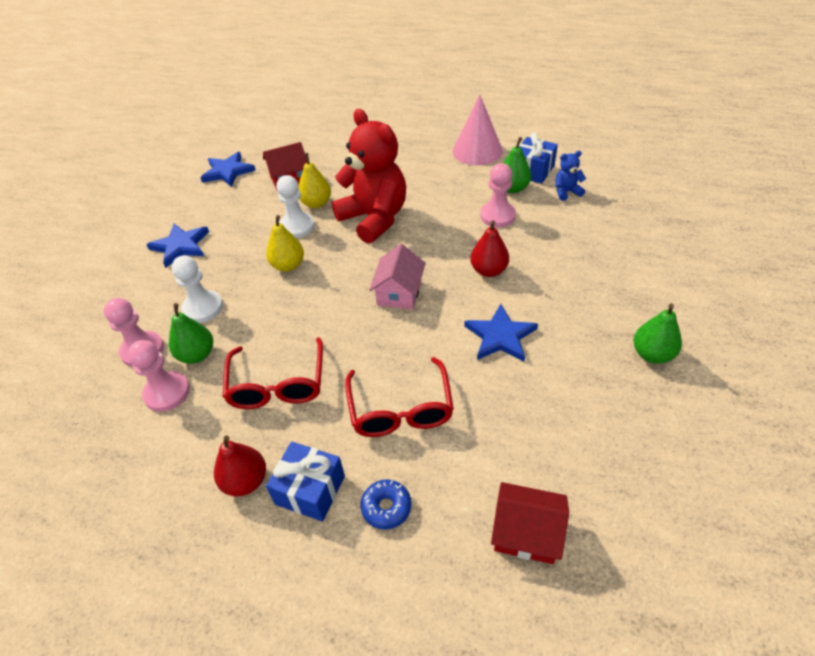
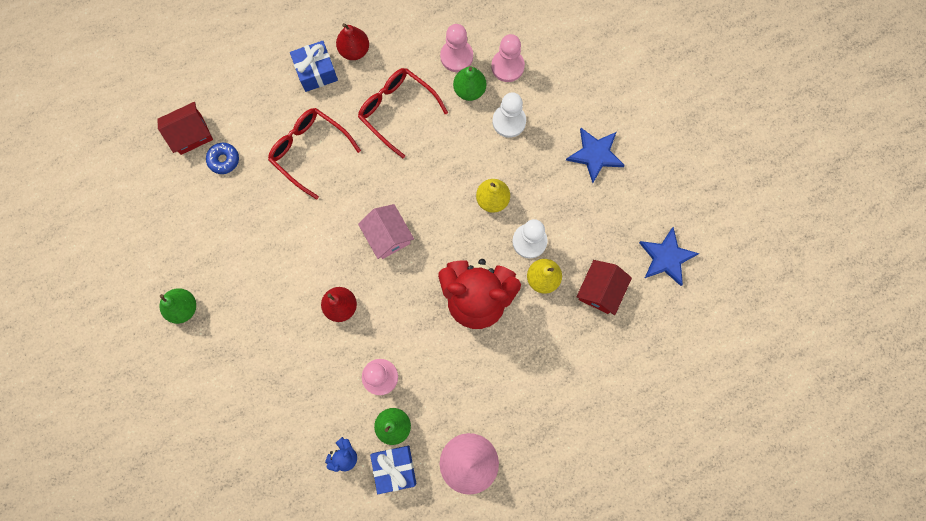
camera: 135 degrees right, 30 degrees up
(386, 507) = (269, 93): blue donut -> blue donut (224, 160)
(500, 336) = (289, 250): blue star -> none

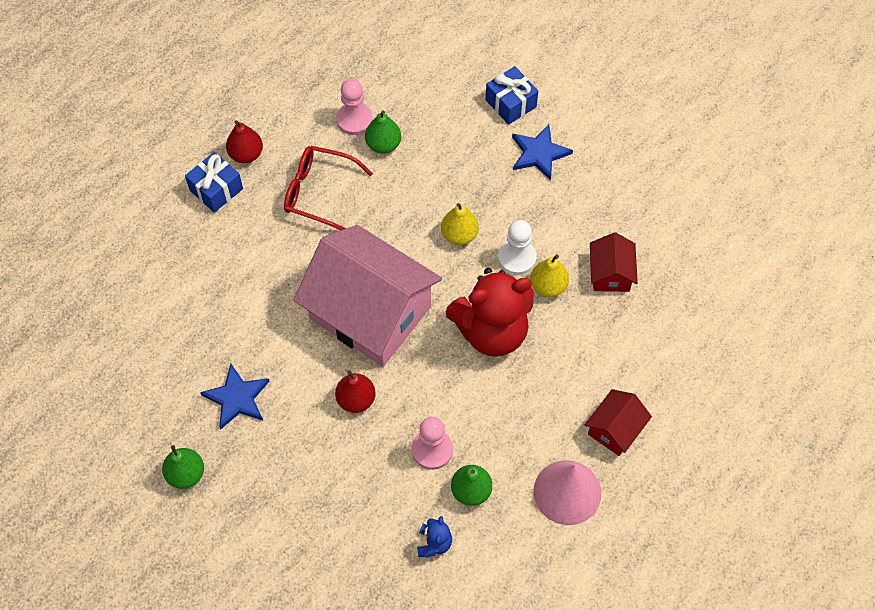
camera: 25 degrees left, 15 degrees down
(191, 134) = (110, 301): red house -> red house (615, 429)
(224, 160) = (158, 311): blue donut -> none
(309, 151) = (247, 266): red glasses -> none
(388, 236) = (370, 312): pink house -> pink house, size x2.24
(394, 468) = (493, 531): blue gift -> blue gift (510, 103)
(507, 66) = (410, 109): pink pawn -> none
(509, 121) = (438, 157): white pawn -> none
(666, 257) = (658, 217): blue star -> blue star (237, 398)

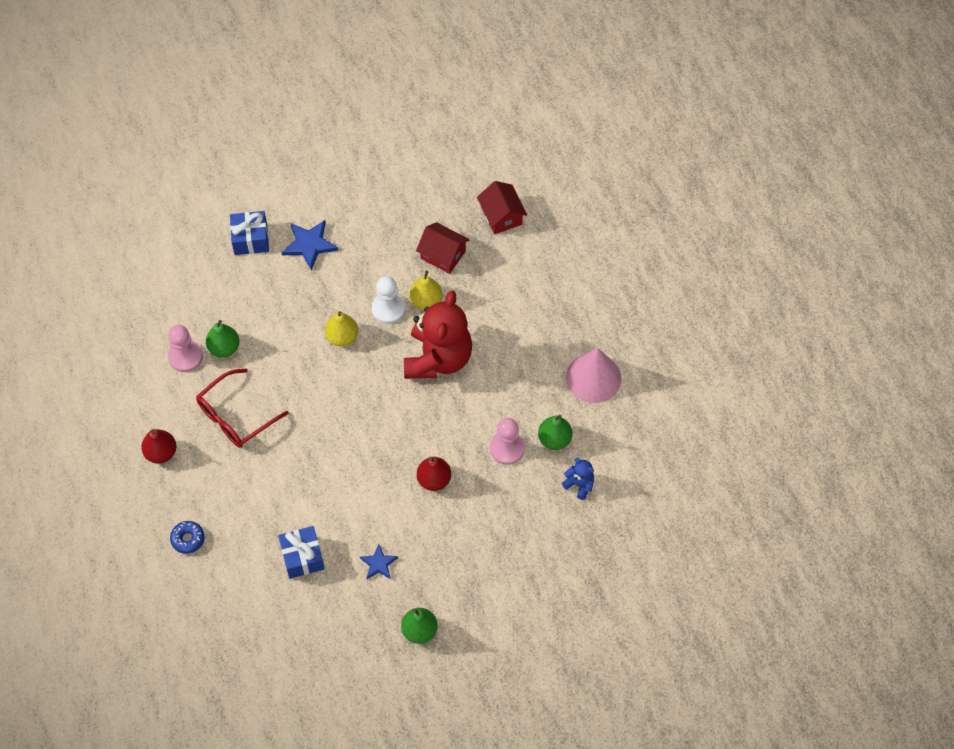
camera: 60 degrees left, 0 degrees up
(172, 223) = (188, 539): none -> blue donut
(216, 189) = (179, 491): blue gift -> blue gift (302, 557)
(237, 398) = (378, 563): blue star -> blue star, size x0.62
(370, 312) = (367, 433): pink house -> none
(615, 429) = (565, 321): red house -> red house (501, 216)

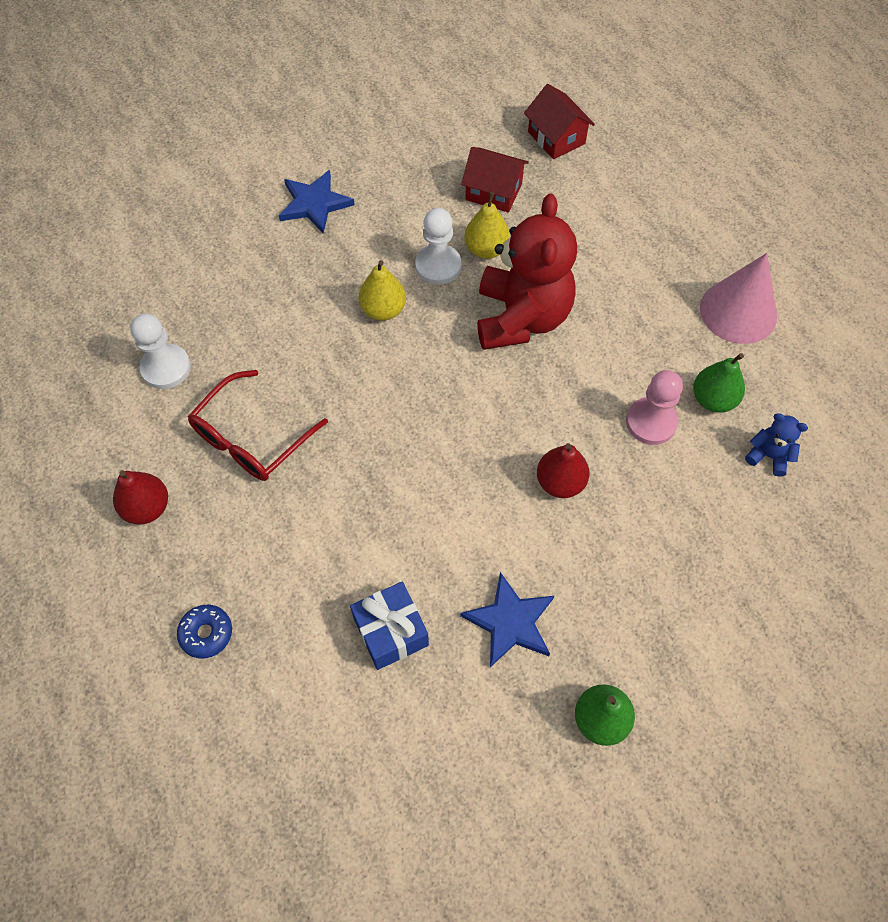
camera: 10 degrees left, 0 degrees up
(185, 357) = (166, 368): pink pawn -> white pawn
(224, 348) = (220, 348): green pear -> none
(250, 239) = (234, 208): blue gift -> none
(378, 563) = (510, 622): blue star -> blue star, size x1.60

